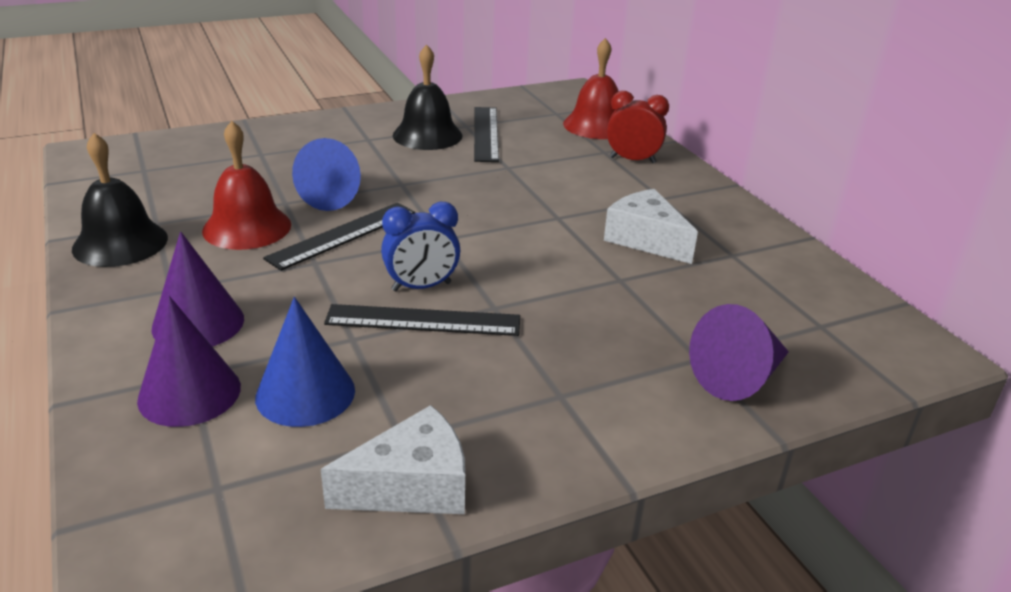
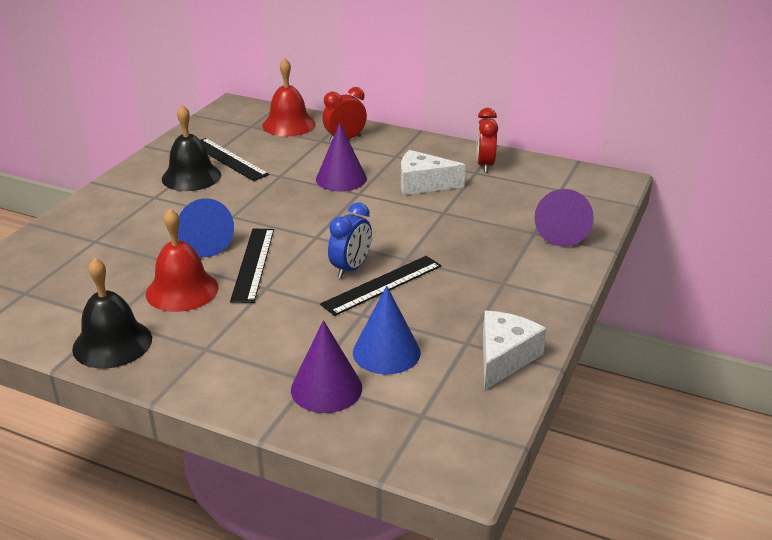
camera: 40 degrees left, 0 degrees up
(198, 323) = (261, 355): purple cone -> purple cone (341, 179)
(758, 252) = (485, 165): none -> red clock

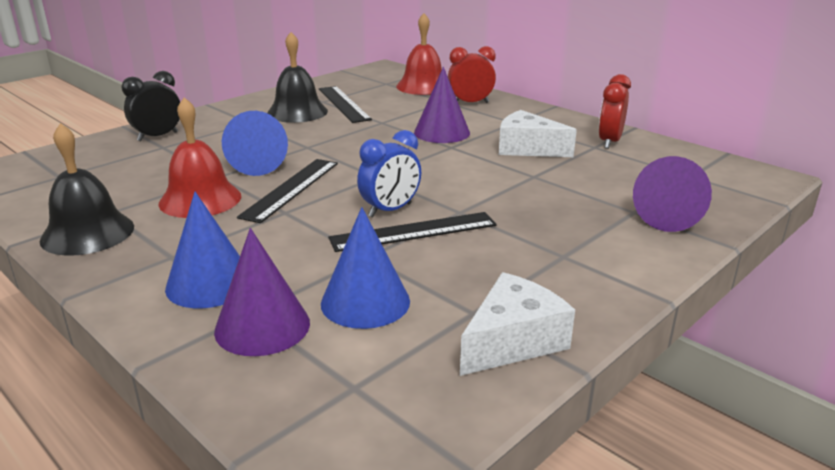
camera: 20 degrees right, 5 degrees down
(78, 230) = (158, 136): none -> black clock
(258, 364) = (210, 284): none -> blue cone

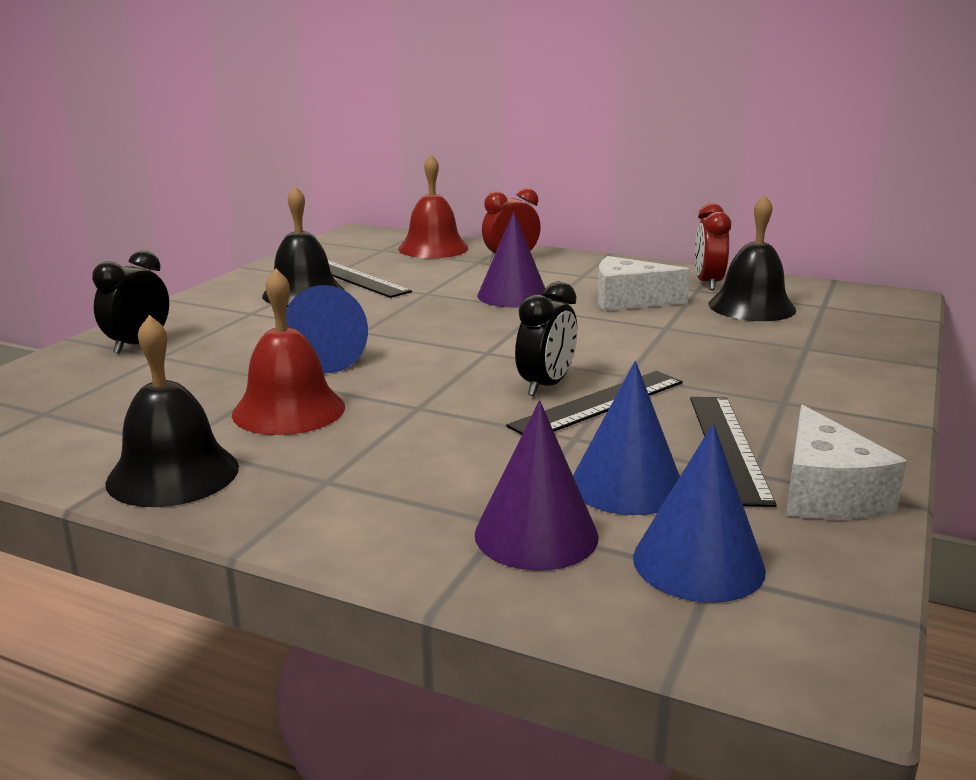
camera: 20 degrees left, 5 degrees down
(210, 284) = (415, 502): blue cone -> blue cone (698, 563)
(291, 189) = (397, 381): black ruler -> black ruler (728, 447)
(390, 210) = (546, 386): blue clock -> black clock
(512, 341) = (826, 493): white cheese -> white cheese turned 150 degrees clockwise
(625, 168) = (751, 307): none -> black bell
(671, 217) = (847, 347): purple cone -> none

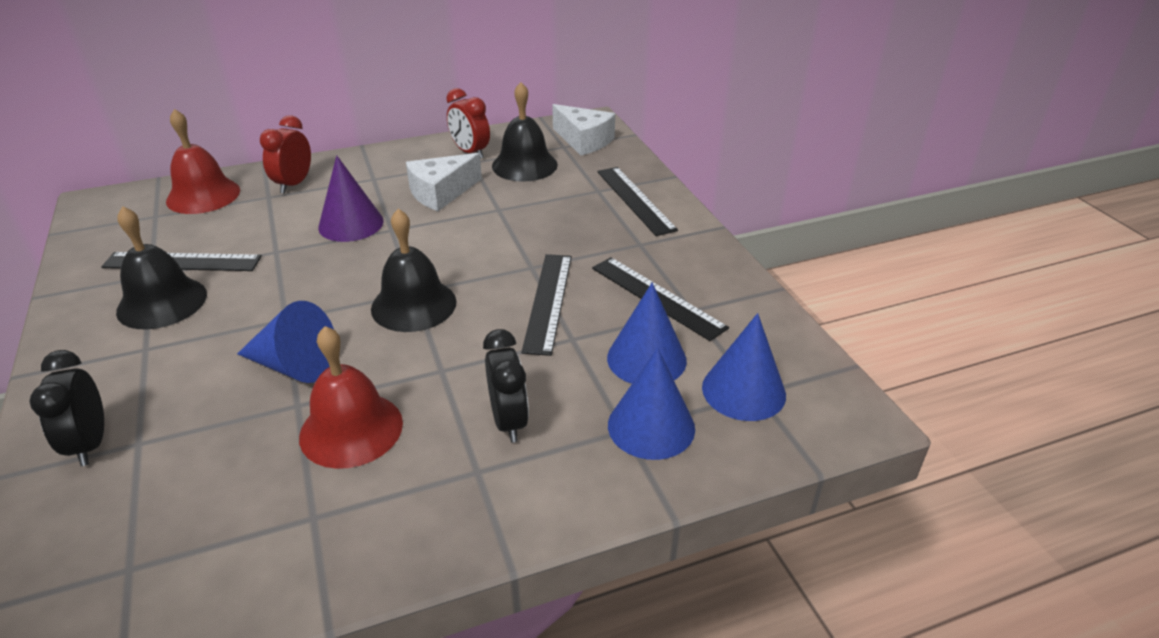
camera: 45 degrees left, 15 degrees up
(173, 474) = (359, 542): black bell -> black bell (413, 305)
(536, 535) = (651, 426): purple cone -> blue cone
(546, 386) = (496, 303): black clock -> black clock (509, 421)
(826, 493) = (737, 304): white cheese -> white cheese (584, 141)
(842, 368) = (635, 200): none -> black ruler

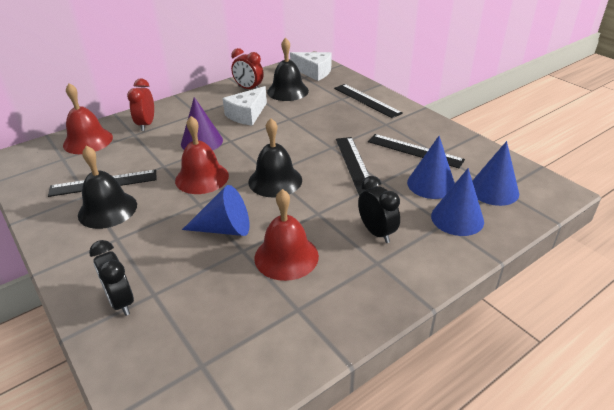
camera: 15 degrees left, 0 degrees up
(315, 280) = (202, 178): none -> red bell

